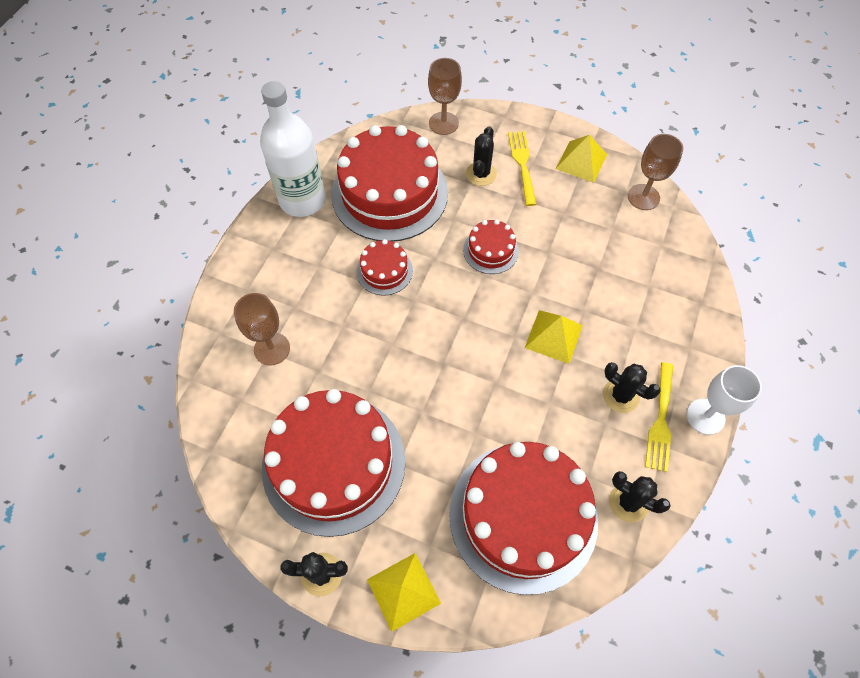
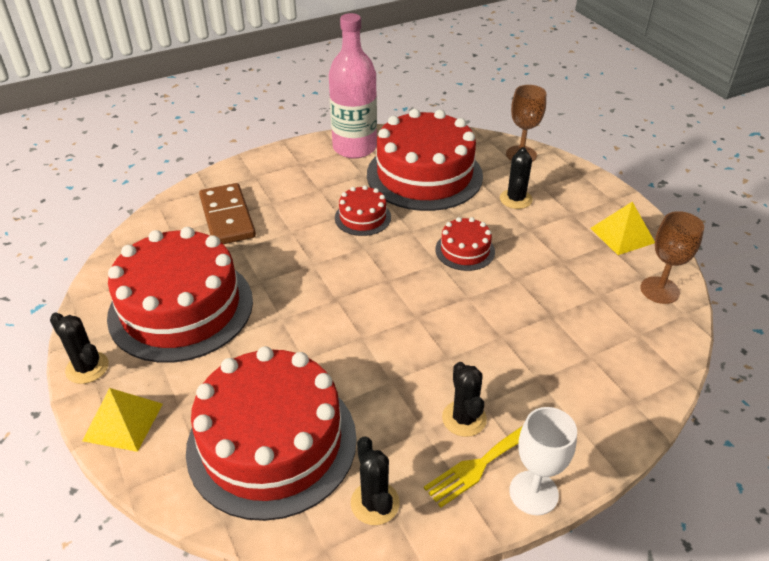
camera: 40 degrees right, 20 degrees down
(272, 349) = (227, 217): brown goblet -> brown domino
(302, 200) = (354, 148): white bottle -> pink bottle
(481, 174) = (515, 199): black cactus -> black cactus turned 45 degrees counterclockwise
(522, 164) = (561, 210): yellow fork -> none
(553, 336) = (451, 337): yellow pyramid -> none

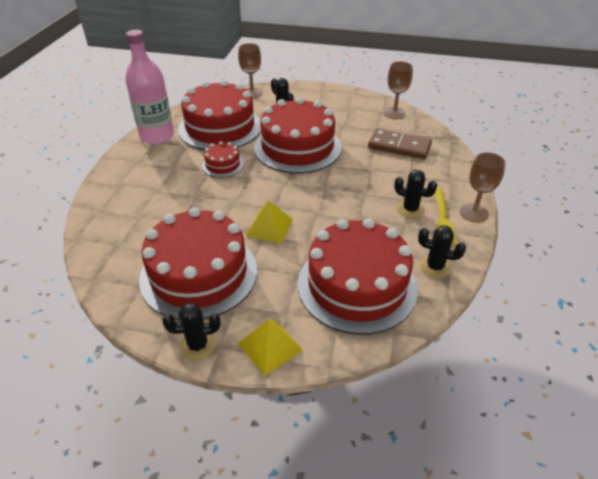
camera: 50 degrees left, 0 degrees up
(227, 217) = (141, 214): brown domino -> brown domino (399, 146)
(465, 250) = (297, 147): red cake -> red cake, size x2.20
(533, 493) = (474, 213): white goblet -> brown goblet
(622, 235) = (348, 101): yellow pyramid -> yellow pyramid (269, 227)

